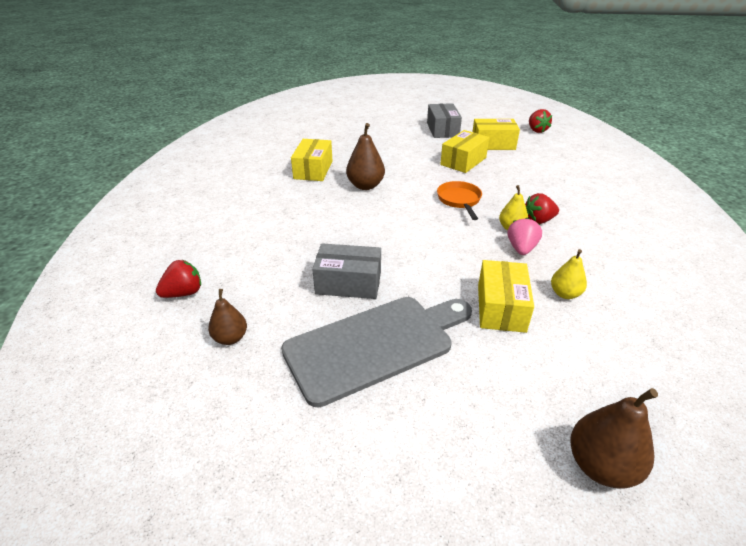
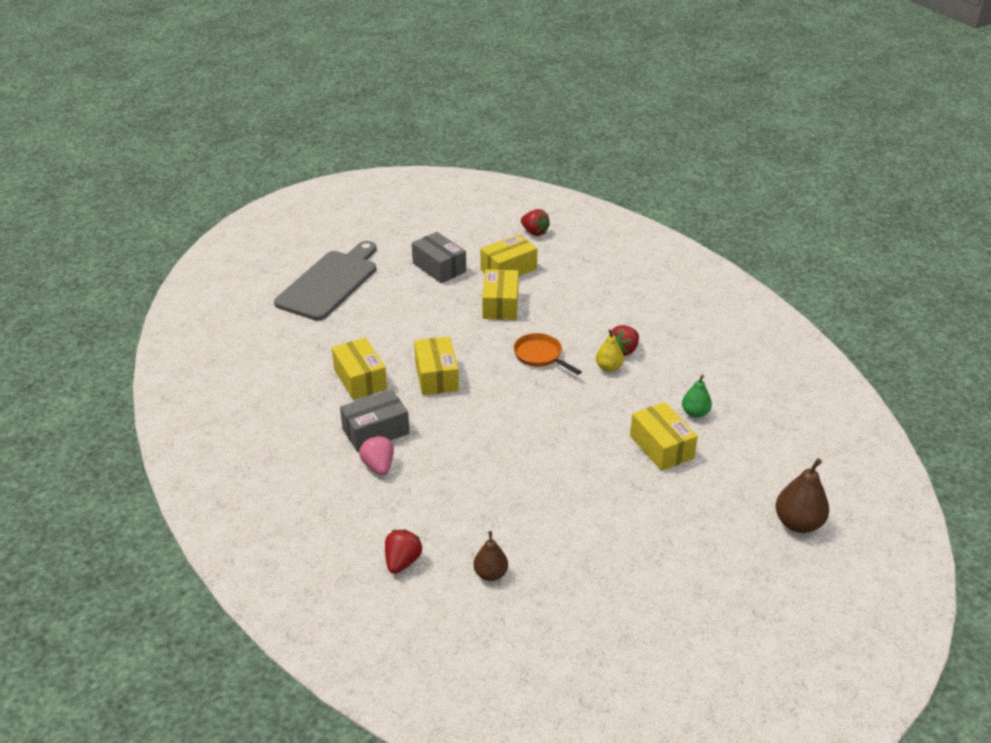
camera: 35 degrees left, 0 degrees up
(348, 283) = (530, 483): grey box -> grey box (375, 431)
(365, 186) = (436, 376): brown pear -> yellow box
(375, 345) = (602, 521): grey cutting board -> grey cutting board (330, 283)
(521, 248) = (633, 385): pink strawberry -> pink strawberry (378, 466)
(565, 294) = (695, 413): yellow pear -> green pear

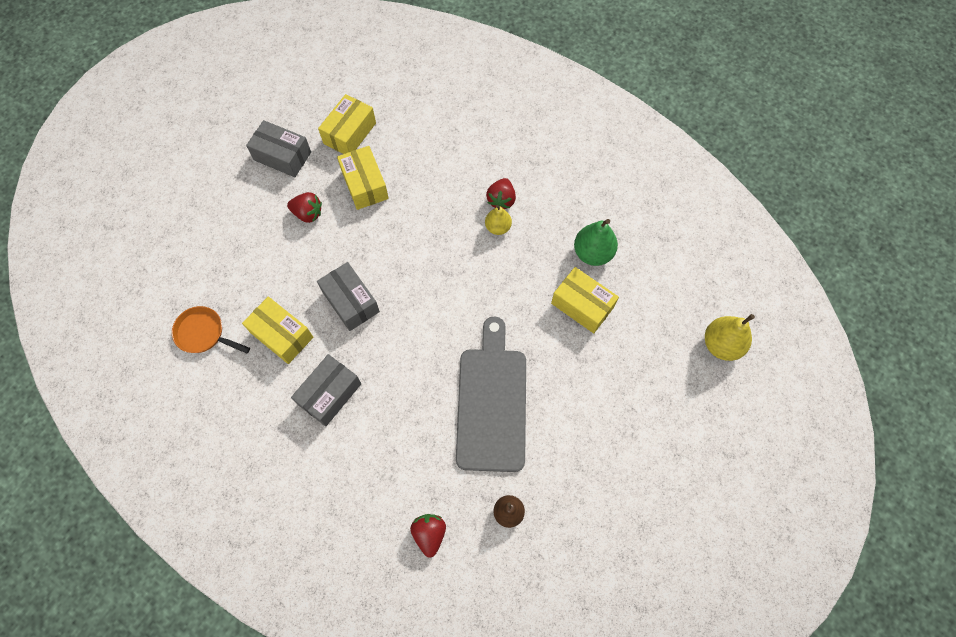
camera: 25 degrees left, 30 degrees up
(330, 283) = (185, 219): grey cutting board -> grey cutting board (492, 402)
(378, 466) = (354, 435): pink strawberry -> none
(436, 376) = (350, 302): yellow box -> grey box
(534, 232) = (350, 72): red strawberry -> red strawberry (308, 213)
(540, 356) = (431, 237): orange pan -> orange pan (203, 333)
(695, 413) = (592, 253): green pear -> green pear, size x1.56
(798, 523) = (721, 344): brown pear -> yellow pear

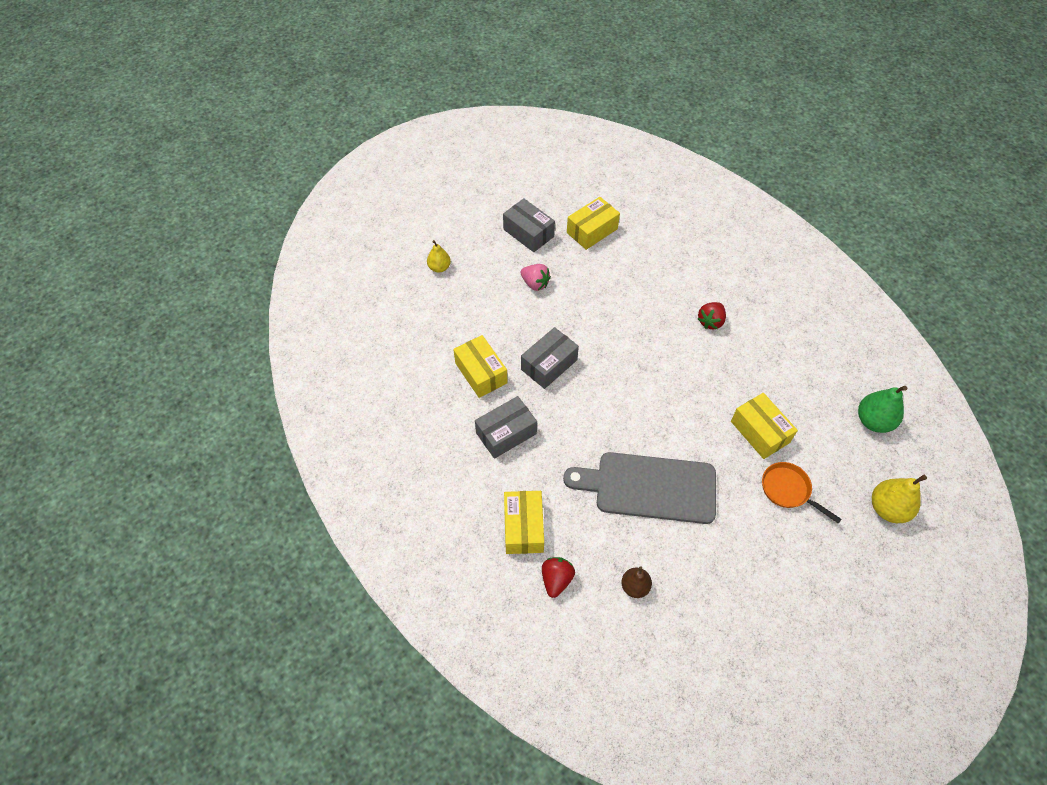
camera: 20 degrees right, 10 degrees down
(203, 333) = (416, 351): orange pan -> orange pan (788, 490)
(308, 213) = (535, 284): red strawberry -> pink strawberry
(350, 302) = (549, 364): grey box -> grey box turned 60 degrees clockwise
(365, 184) = (592, 275): yellow box -> yellow box (523, 527)
(492, 402) = (649, 487): grey cutting board -> grey cutting board turned 105 degrees counterclockwise
(498, 227) = (700, 343): yellow pear -> yellow pear (439, 267)
(592, 253) = (783, 390): green pear -> green pear (873, 421)

